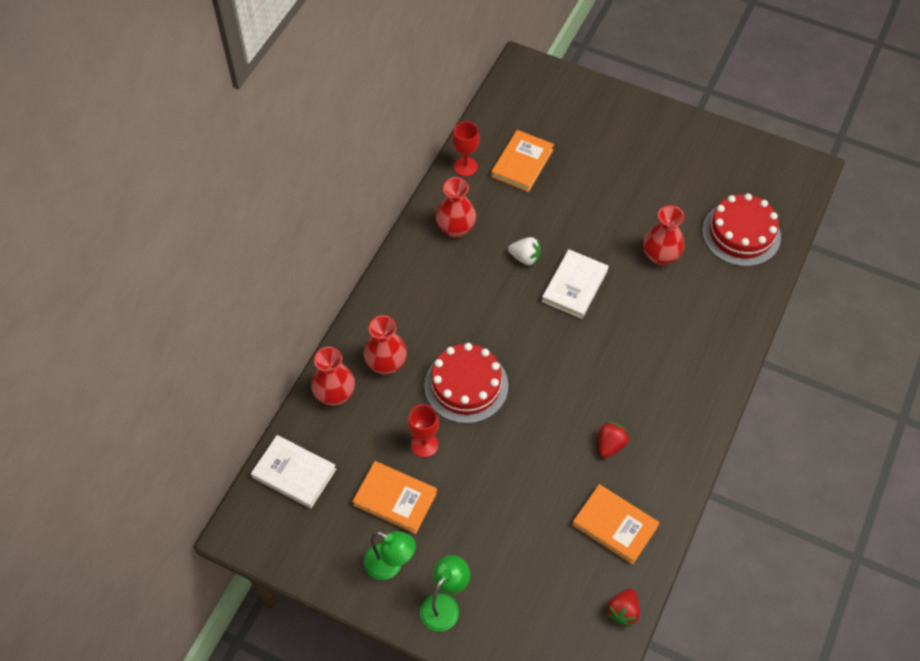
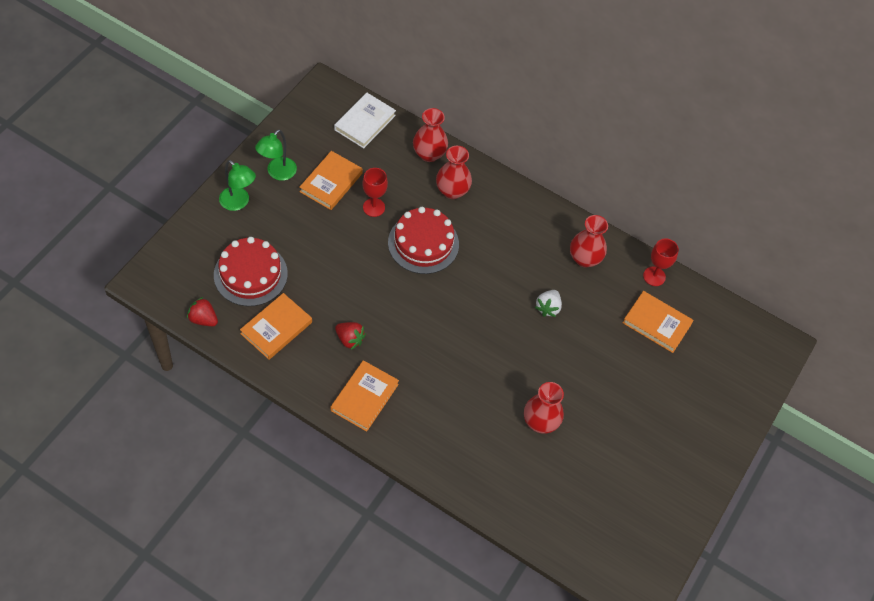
camera: 90 degrees right, 0 degrees up
(574, 286) = (513, 342): white book -> none
(677, 419) = (364, 397): none -> orange book
(741, 233) = (560, 503): red cake -> red cake (250, 274)

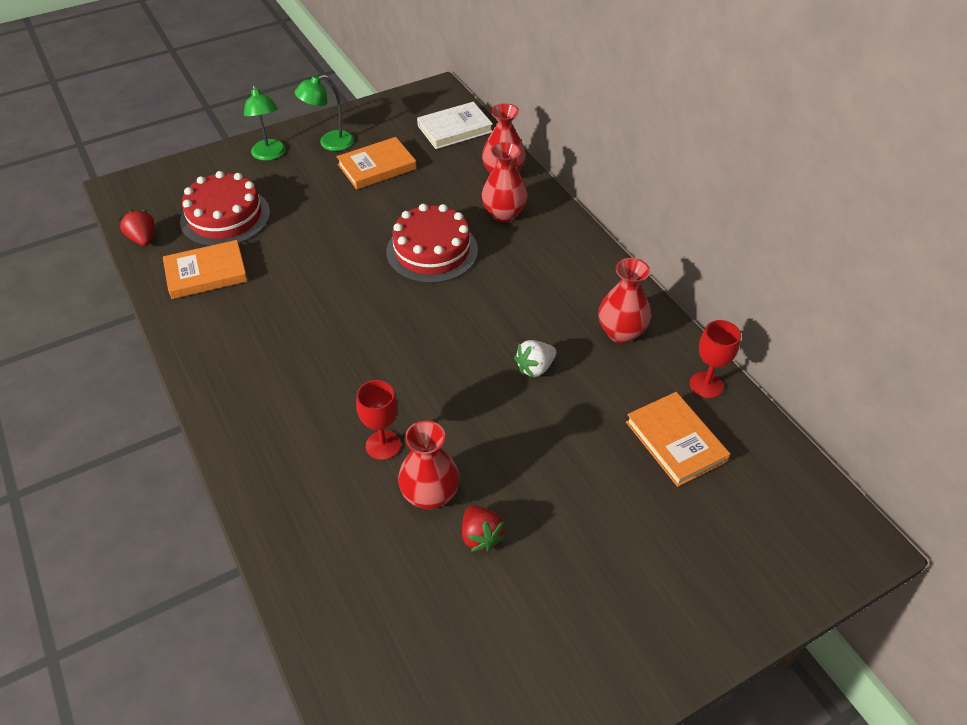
camera: 35 degrees right, 10 degrees down
(350, 339) = (273, 312): red strawberry -> red strawberry (480, 536)
(364, 397) = (238, 377): orange book -> none
(374, 207) = (404, 201): red goblet -> red goblet (383, 445)

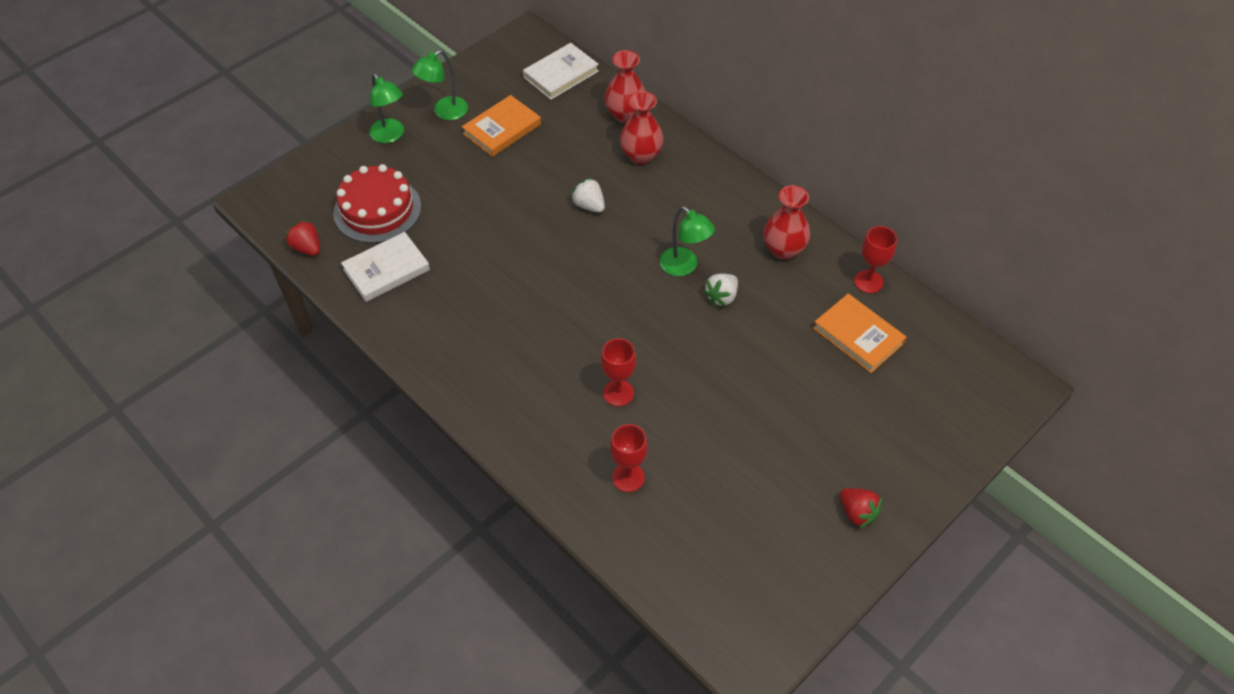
camera: 15 degrees left, 5 degrees up
(206, 273) = (386, 270): orange book -> white book
(355, 541) = (628, 477): none -> red goblet
(430, 495) = (674, 425): red vase -> none
(432, 251) = (589, 205): red cake -> white strawberry
(480, 536) = (728, 449): red strawberry -> red strawberry (857, 513)
(506, 329) = (684, 267): none -> green lamp

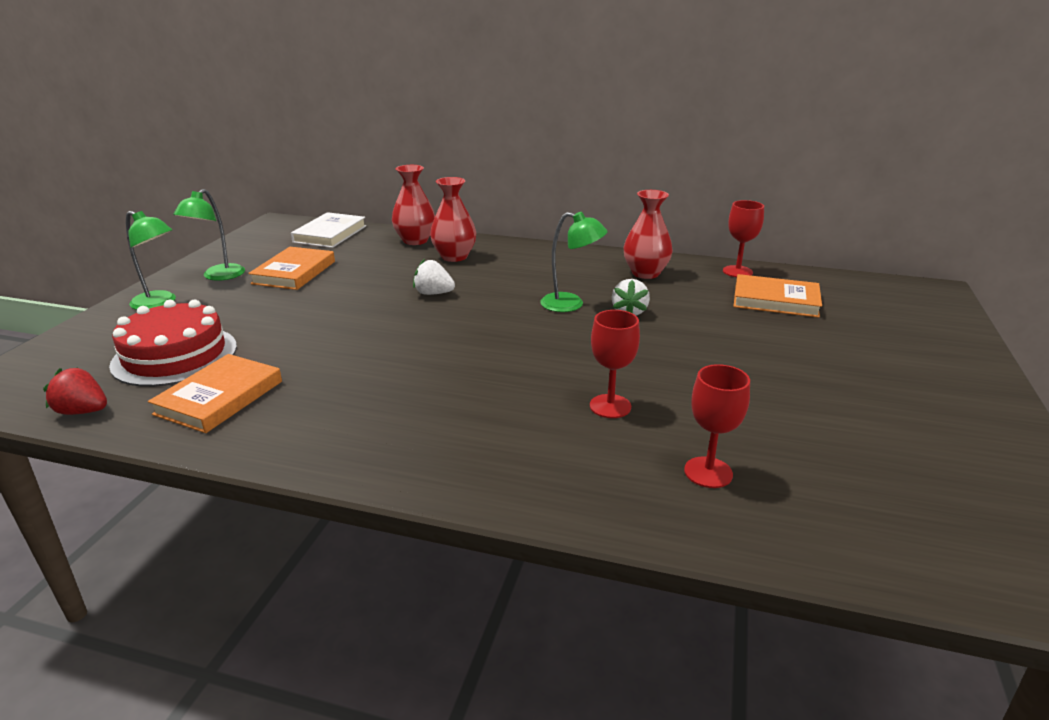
camera: 30 degrees left, 25 degrees down
(386, 270) = (219, 397): white book -> orange book
(857, 513) = (959, 409): red strawberry -> none

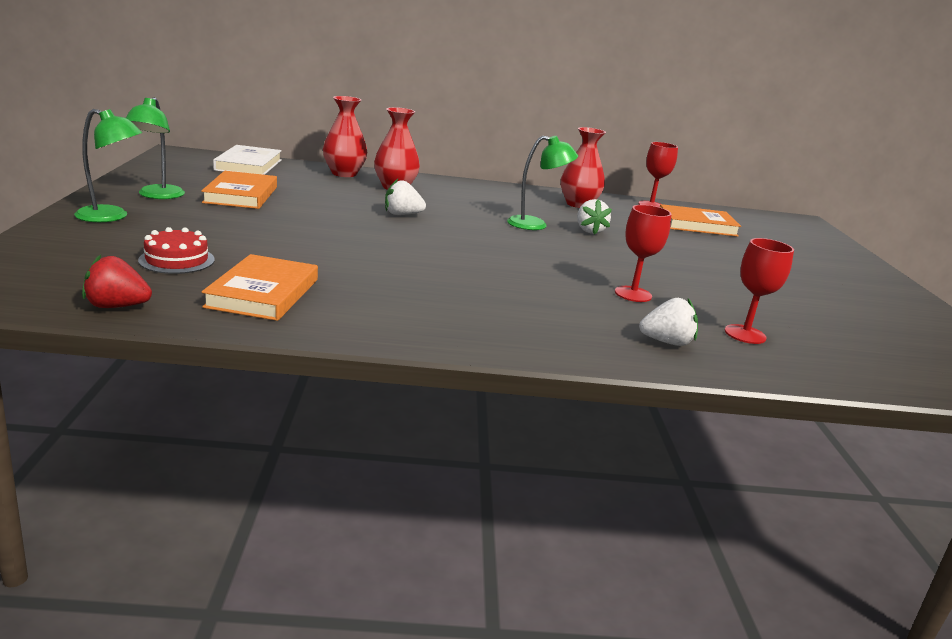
camera: 20 degrees left, 5 degrees down
(175, 355) = (177, 260): red cake -> red cake, size x0.56
(596, 480) = (666, 342): none -> white strawberry

